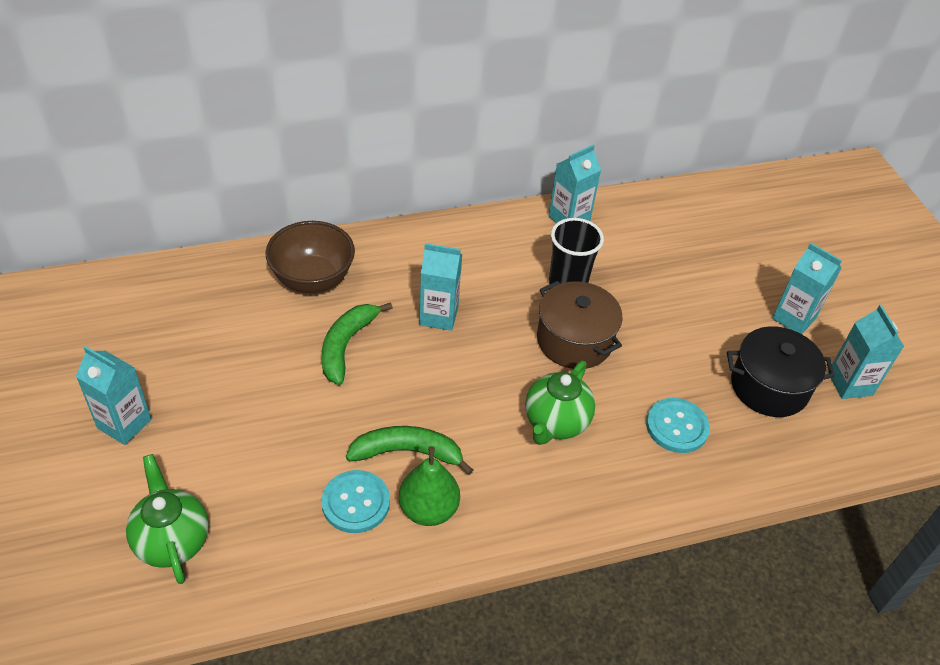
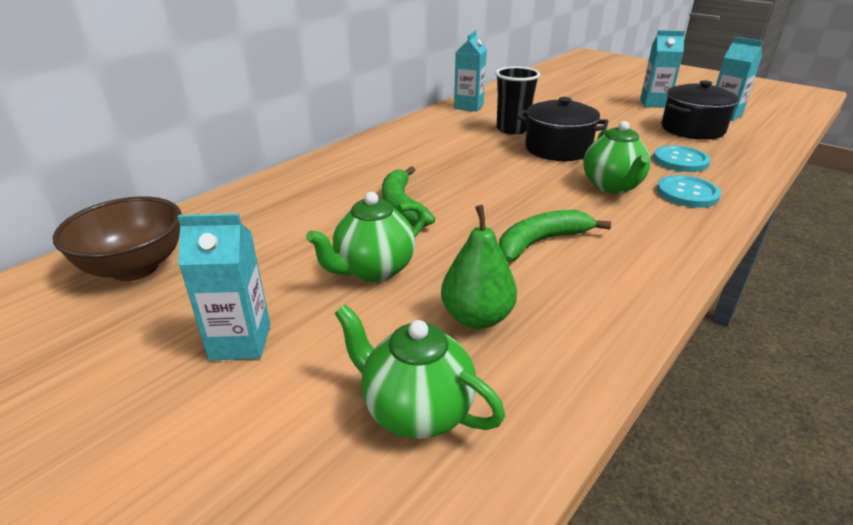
camera: 30 degrees left, 15 degrees down
(258, 407) = (373, 270): none -> green teapot
(312, 279) = (322, 183): brown bowl -> brown bowl (135, 268)
(356, 503) = (549, 290): turquoise button -> turquoise button (687, 193)
(428, 509) = (610, 266): green pear -> green pear (477, 317)
(438, 316) = (450, 168): turquoise carton -> none
(574, 341) = (557, 149): brown pot -> black pot

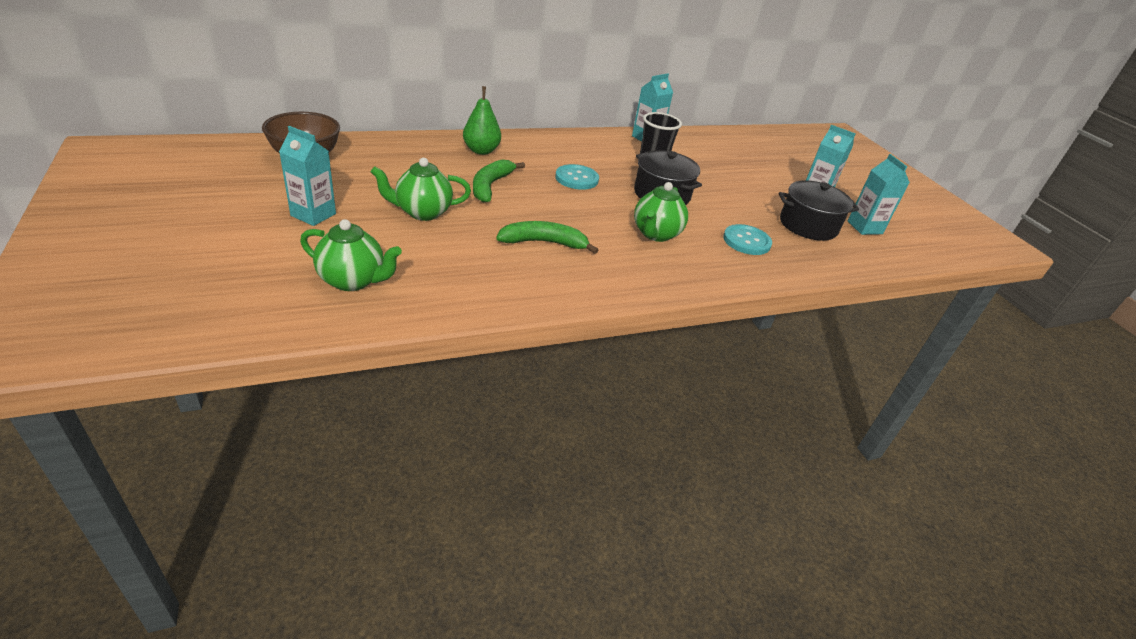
camera: 25 degrees right, 5 degrees up
(416, 410) = (353, 281): green teapot -> green teapot turned 135 degrees clockwise
(477, 317) = (442, 260): green pear -> green pear (481, 151)
(687, 193) = (705, 262): turquoise button -> turquoise button (576, 178)

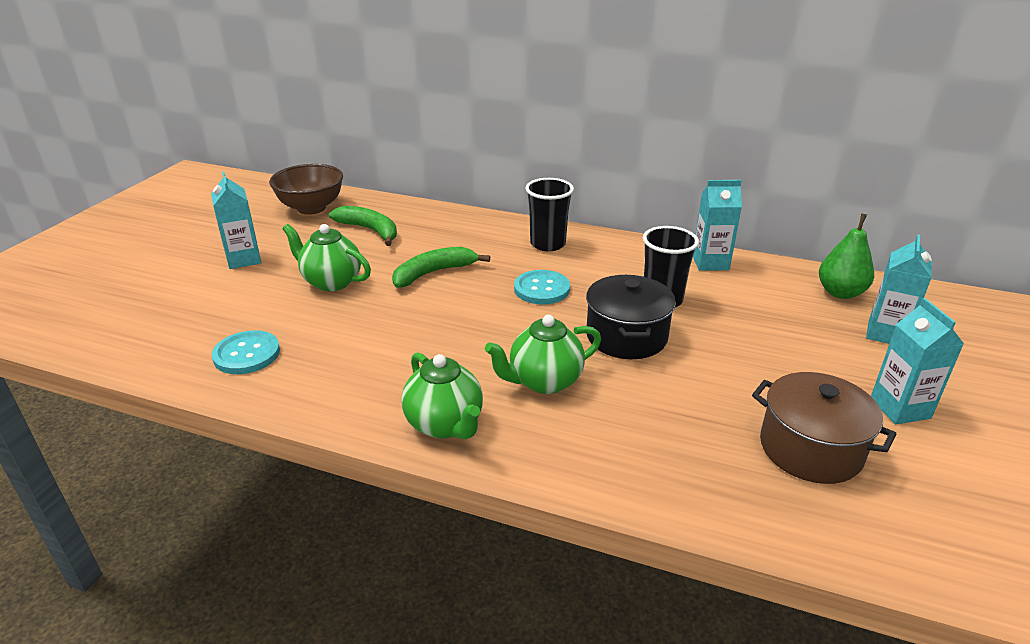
camera: 45 degrees right, 5 degrees down
(353, 281) = (186, 326): green teapot -> green teapot (445, 424)
(481, 151) = (478, 235): green pear -> green pear (840, 293)
(538, 147) = (548, 244): none -> black cup
(544, 243) = (399, 348): green banana -> green banana (370, 230)
(746, 241) = (664, 434): turquoise button -> turquoise button (247, 354)
(808, 225) = (810, 449): black pot -> brown pot
(864, 227) = (928, 490): turquoise carton -> turquoise carton (886, 334)

